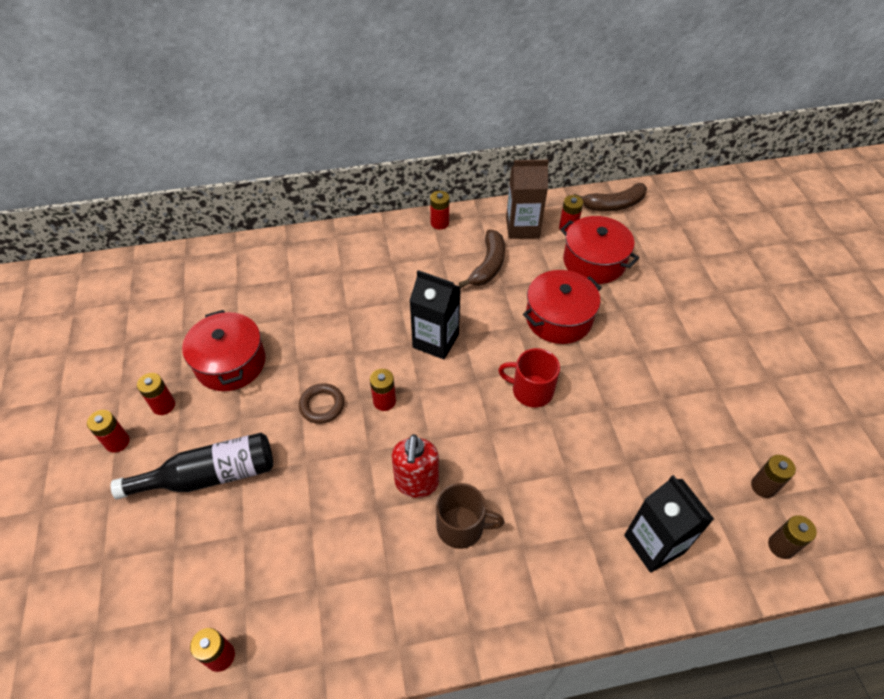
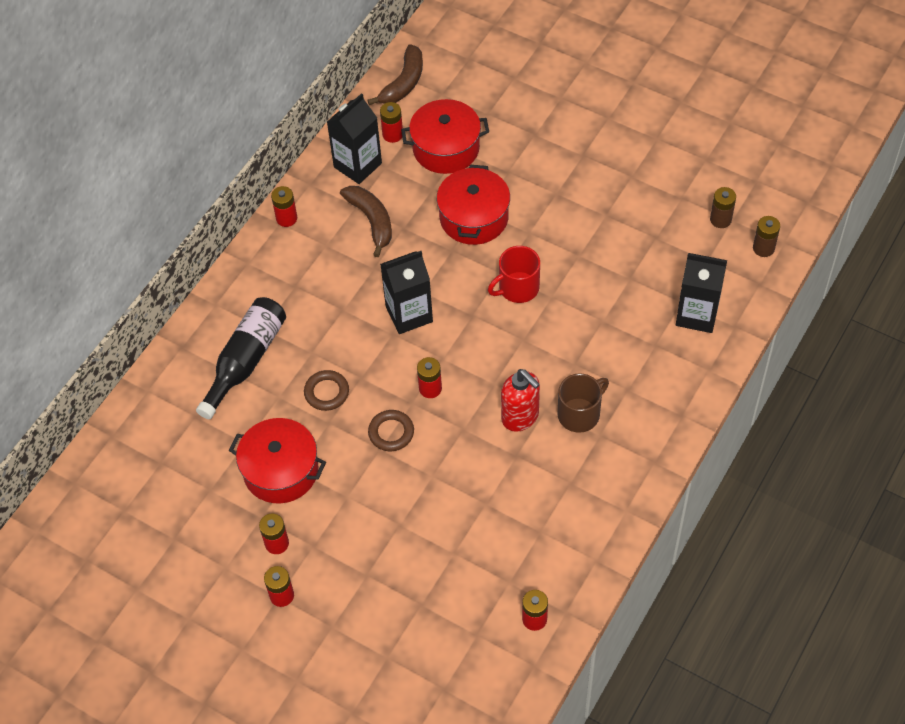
camera: 45 degrees left, 5 degrees up
(210, 475) = (380, 547): black bottle -> black bottle (245, 361)
(321, 341) = (326, 392): none -> brown ring
(522, 228) = (357, 165): brown carton -> black carton

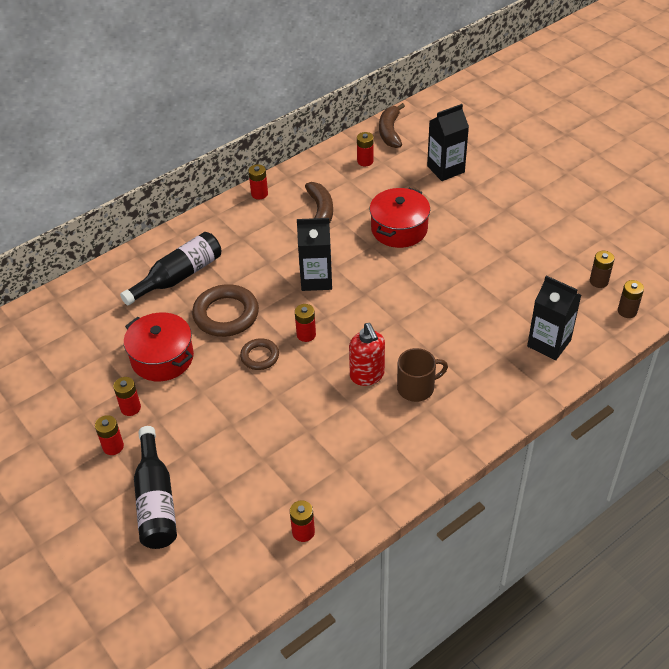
camera: 20 degrees right, 10 degrees down
(326, 392) = (226, 314): brown ring -> brown ring, size x1.77
(357, 165) = (329, 174): black carton -> black carton (445, 169)
(362, 640) = (156, 500): none -> black bottle
(404, 83) = (390, 132): brown banana -> brown banana turned 135 degrees clockwise
(446, 148) = (400, 179): red pot -> none
(518, 288) = (410, 284): red mug -> none

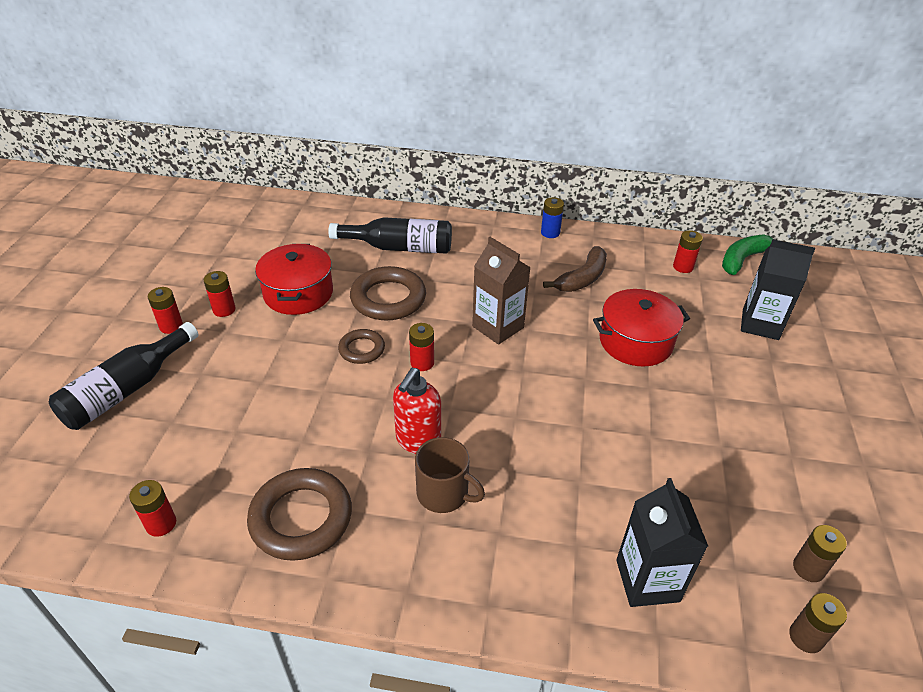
camera: 45 degrees right, 5 degrees down
(259, 194) = (550, 233): red battery -> blue battery
(316, 279) = (498, 327): black carton -> brown carton
(368, 461) = (301, 518): none -> brown ring
(390, 132) = (743, 259): brown banana -> green banana

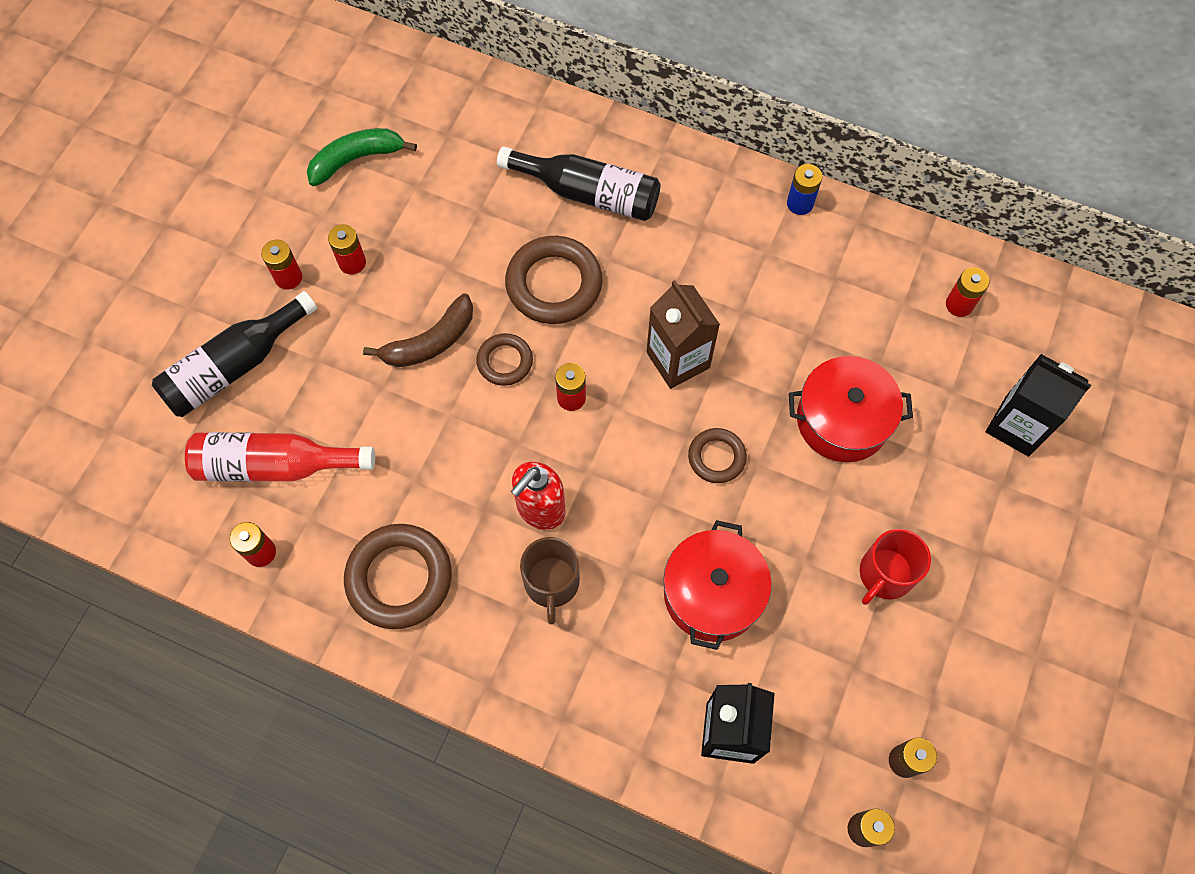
camera: 15 degrees right, 25 degrees up
(170, 453) = (275, 465): none -> red bottle
(298, 293) = (445, 252): red pot -> red pot (713, 593)
(443, 493) = (551, 583): brown mug -> brown mug turned 45 degrees clockwise
(551, 380) = (716, 457): none -> brown ring
(582, 278) = (814, 299): brown banana -> brown banana (430, 342)
(717, 432) = (885, 574): none -> red mug
(743, 259) = (1050, 307): green banana -> green banana (356, 159)

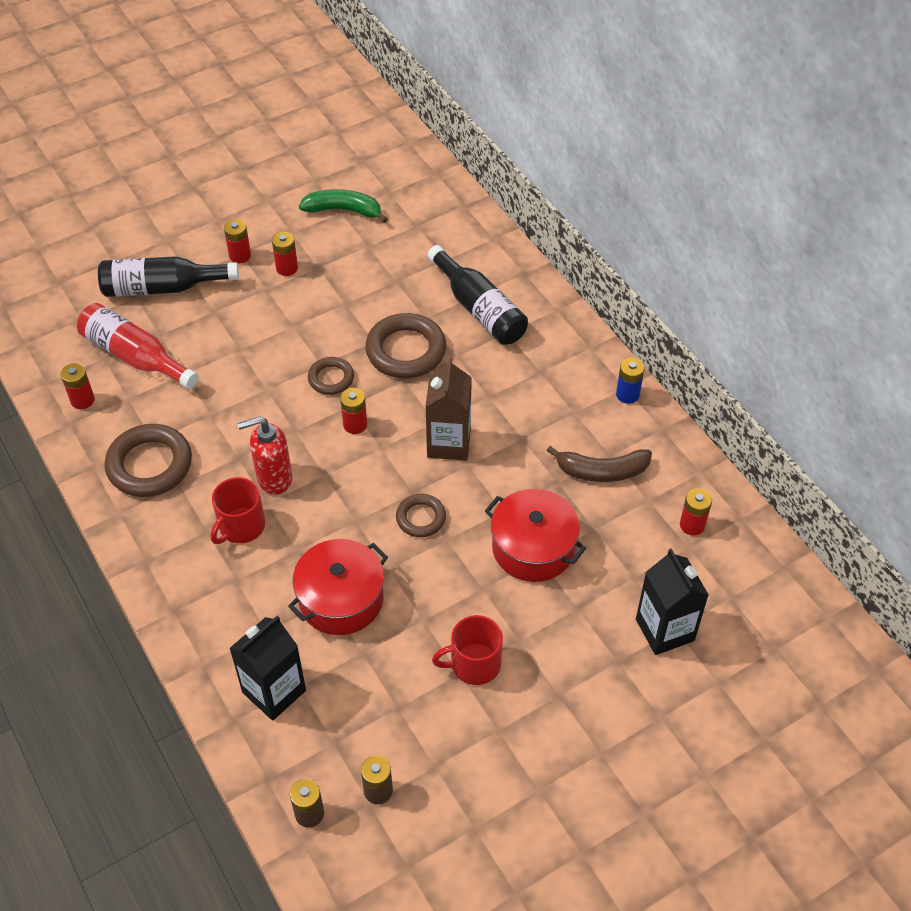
camera: 35 degrees right, 15 degrees down
(430, 342) = (294, 340): brown banana -> brown banana (602, 471)
(551, 583) = (241, 526): brown mug -> red mug

